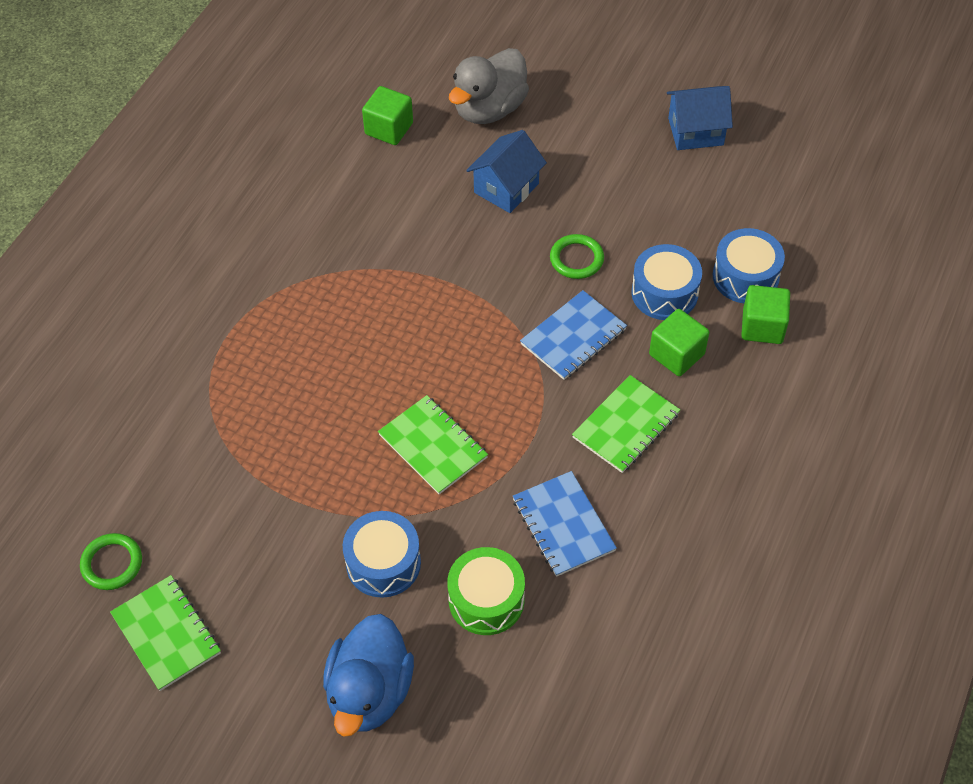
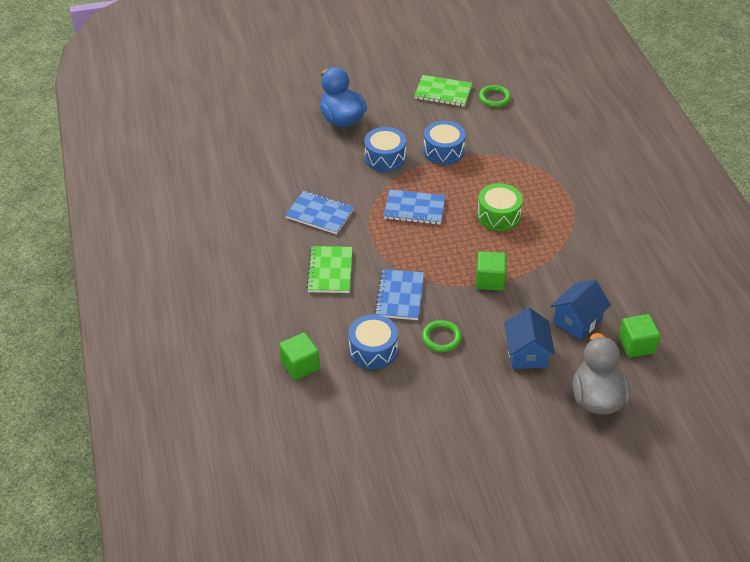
camera: 140 degrees right, 10 degrees down
(433, 446) = (414, 209): green notebook -> blue notebook
(486, 600) = (326, 170): green drum -> green drum (498, 215)
(676, 354) = (335, 321): green cube -> green cube (490, 280)
(695, 131) = (454, 472): blue house -> blue house (577, 321)
(745, 277) = (334, 389): blue drum -> blue drum (443, 151)

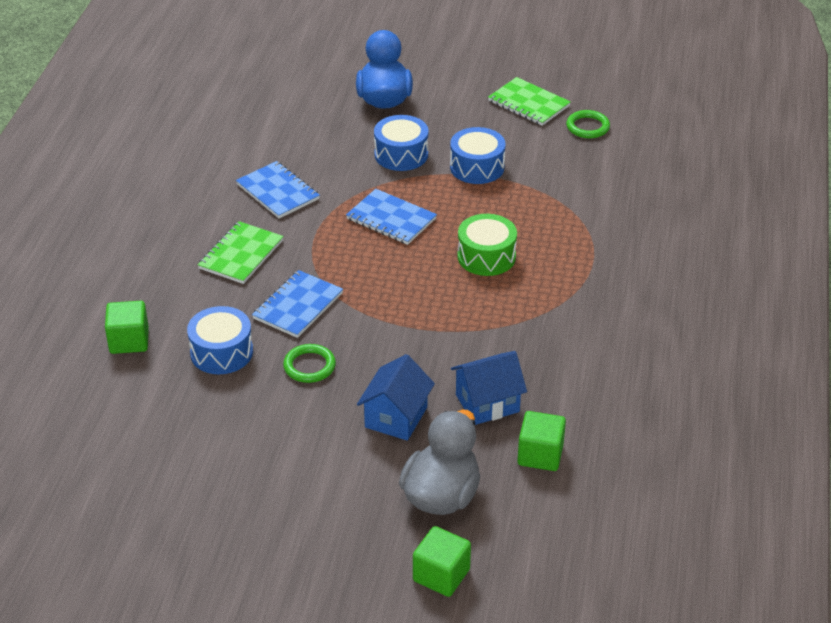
camera: 25 degrees right, 5 degrees down
(490, 280) = (417, 323): green cube -> green cube (441, 575)

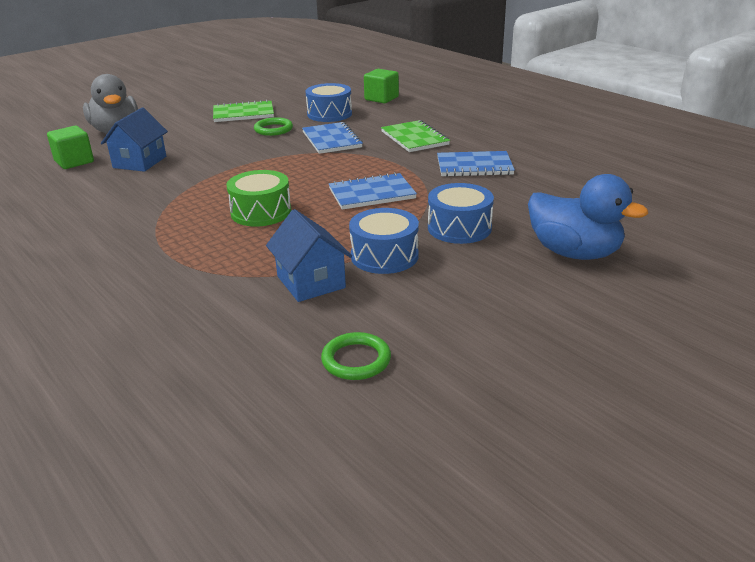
camera: 130 degrees right, 10 degrees down
(396, 417) = (188, 137): blue house -> blue house (311, 282)
(441, 575) = (79, 118): green cube -> none
(528, 103) = (461, 340): green notebook -> green notebook (243, 113)

